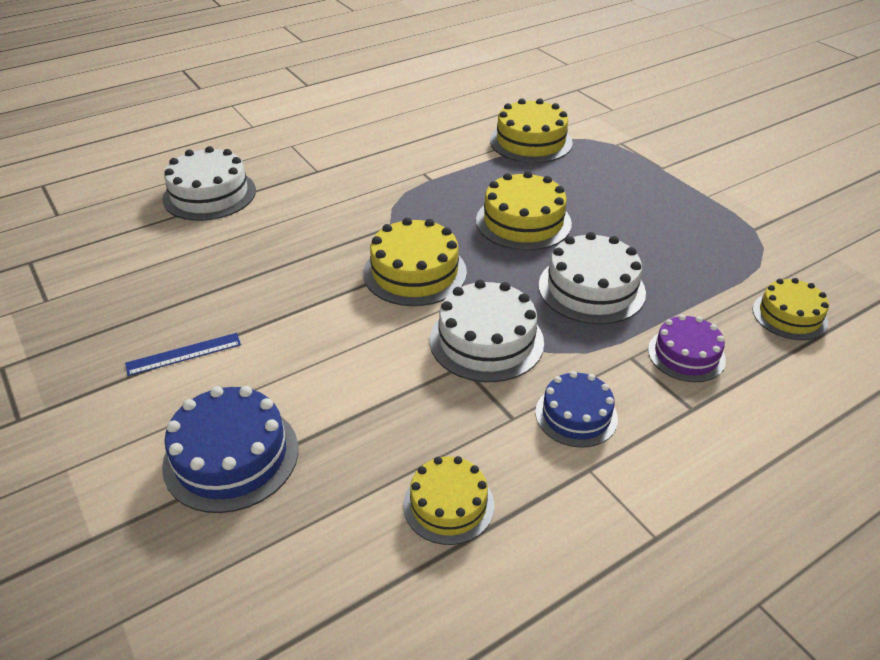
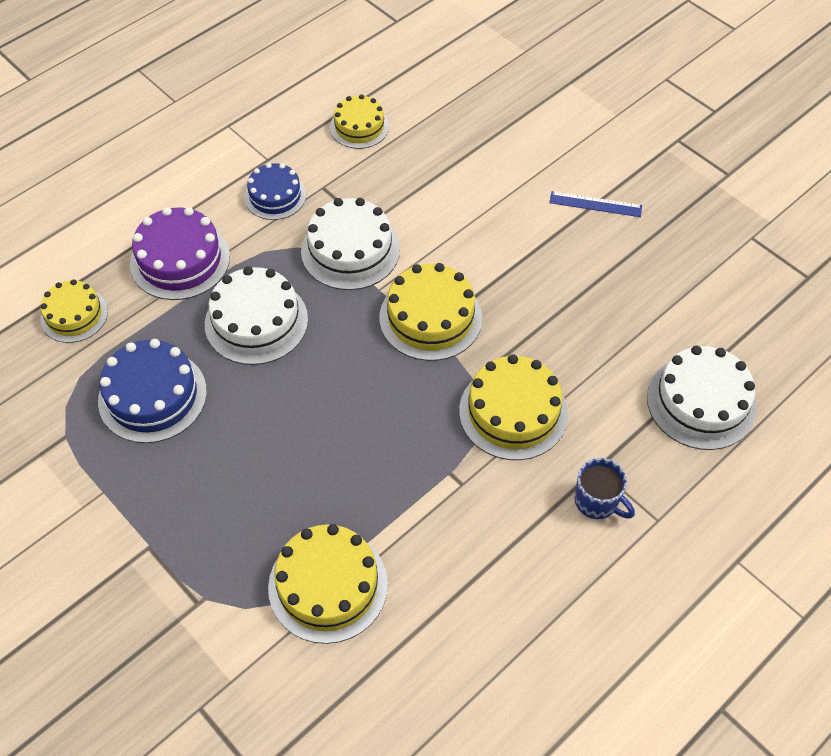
camera: 170 degrees right, 15 degrees up
(184, 354) = (595, 204): blue ruler -> blue ruler turned 45 degrees clockwise
(231, 456) = (513, 136): blue cake -> blue cake (152, 396)
(328, 157) = (597, 501): none -> blue mug
(523, 222) = (328, 409): yellow cake -> yellow cake (513, 412)
(686, 355) = (180, 260): purple cake -> purple cake, size x1.55

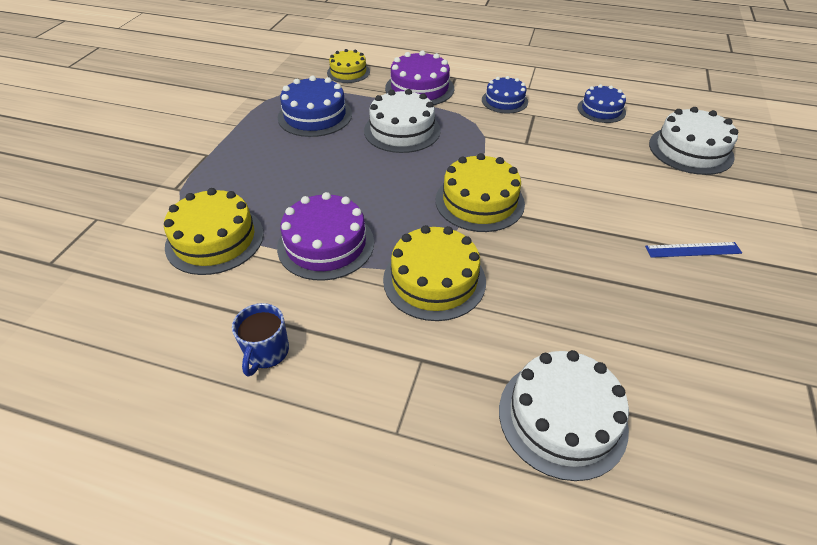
camera: 60 degrees right, 10 degrees down
(350, 250) = (497, 144): white cake -> white cake (690, 150)
(359, 127) = (601, 110): yellow cake -> blue cake
(406, 481) = (326, 244): none -> purple cake
(595, 204) = (693, 250): blue ruler -> blue ruler turned 75 degrees counterclockwise
(597, 501) = (386, 373): blue mug -> blue mug (266, 352)

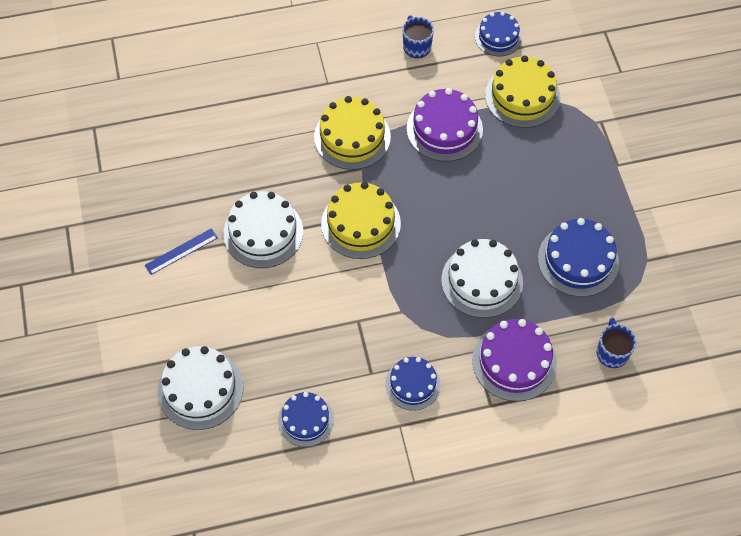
camera: 150 degrees right, 15 degrees up
(160, 314) = (498, 37): none -> blue cake
(348, 72) = (612, 352): yellow cake -> blue mug
(562, 417) = (235, 88): white cake -> white cake (263, 232)

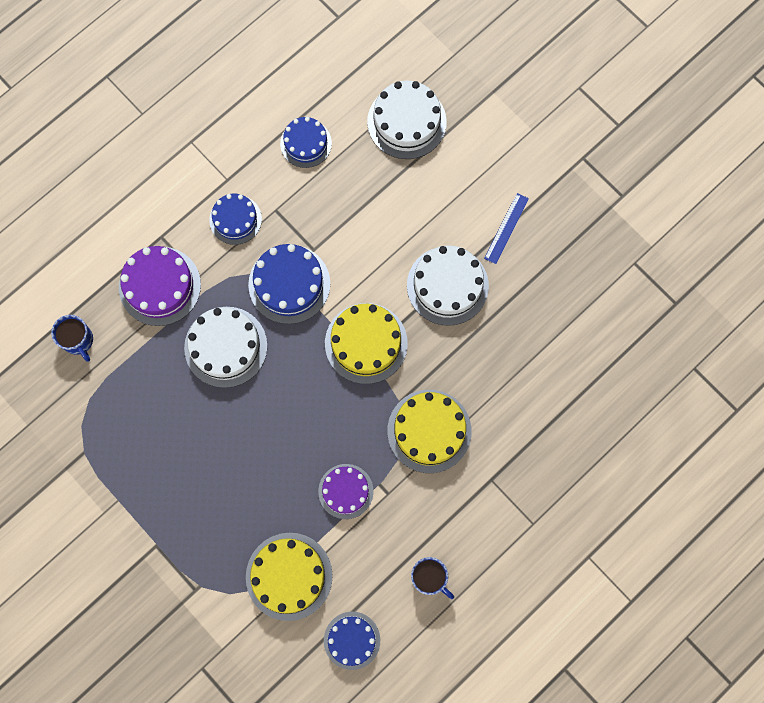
camera: 150 degrees right, 15 degrees up
(444, 129) = (345, 491): purple cake -> purple cake, size x0.65
(578, 260) = (148, 416): blue cake -> blue cake (289, 284)

